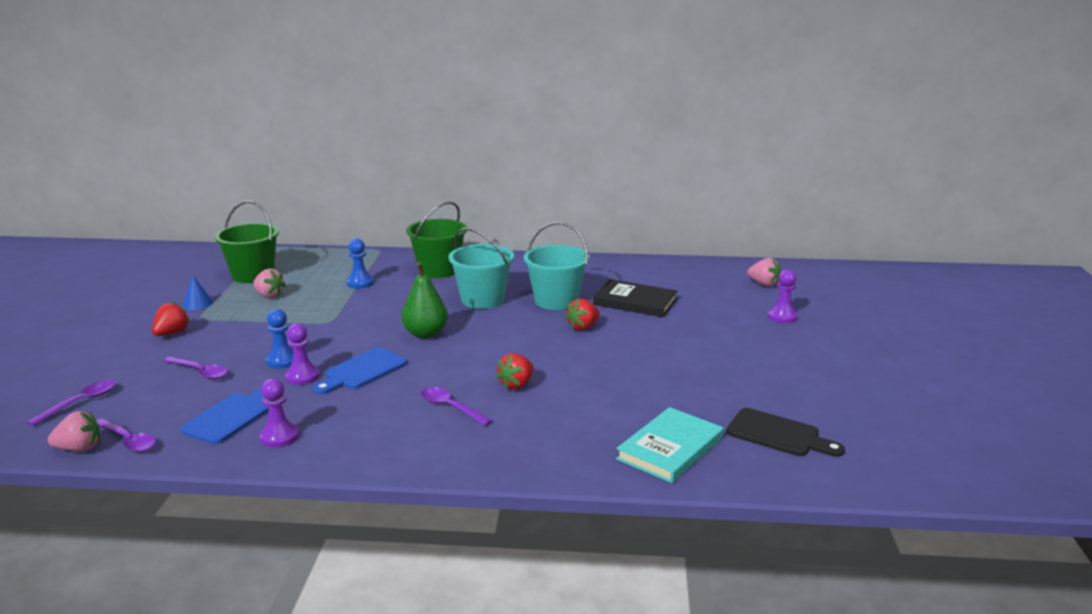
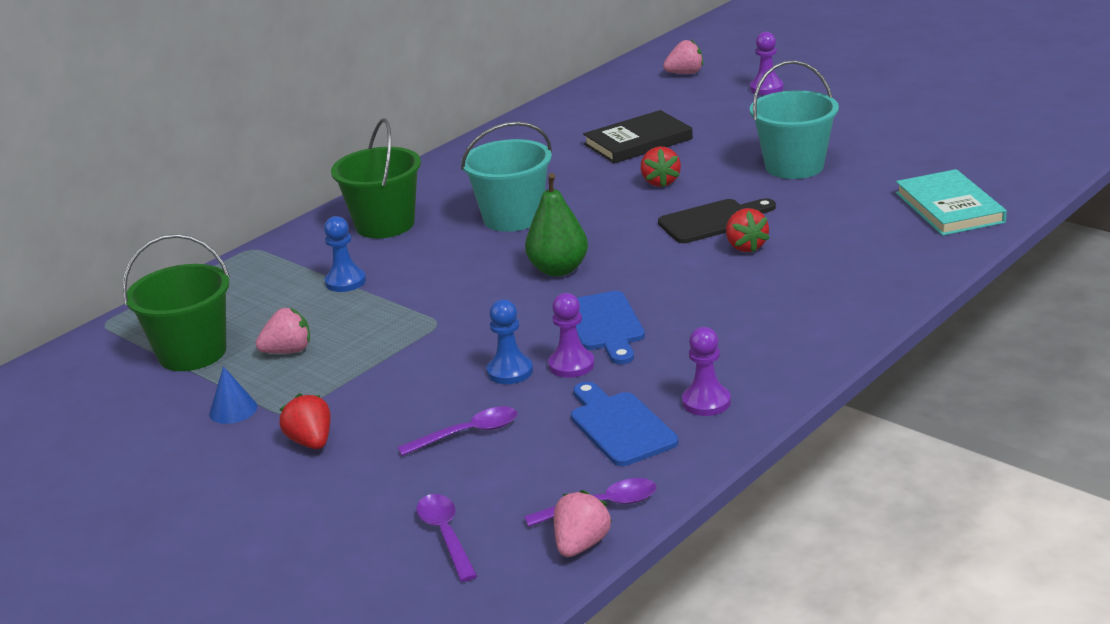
camera: 50 degrees left, 5 degrees up
(450, 407) = (753, 292): purple spoon -> none
(556, 301) = (576, 179): turquoise bucket -> turquoise bucket (794, 166)
(778, 434) = (974, 157): black cutting board -> black cutting board (712, 221)

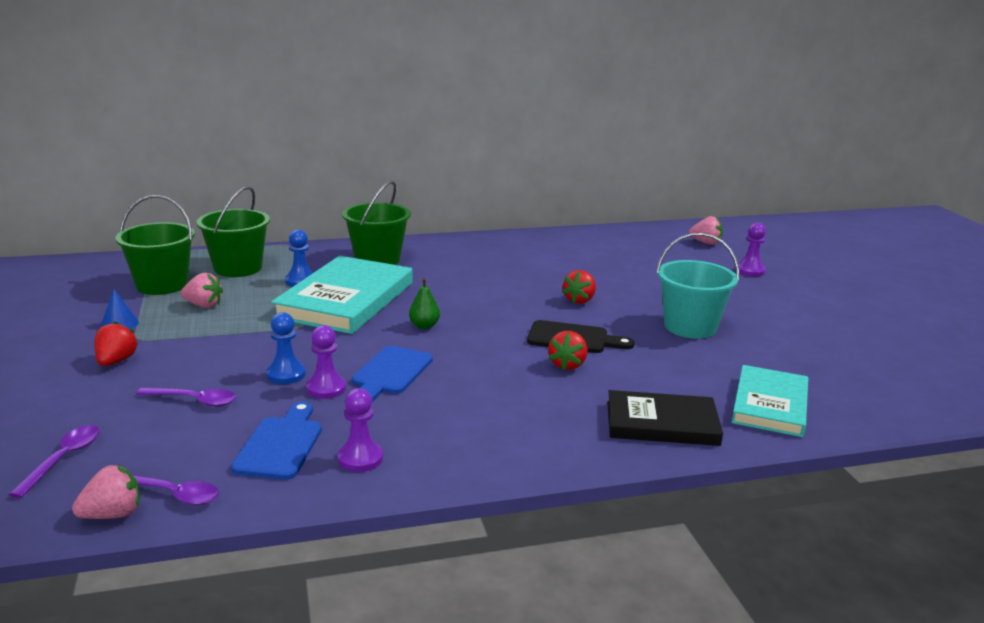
camera: 30 degrees right, 5 degrees down
(244, 299) = (238, 268): none -> green bucket
(433, 279) = (346, 300): none -> turquoise book
(513, 218) = (452, 284): turquoise bucket -> none
(558, 270) = (424, 326): green pear -> green pear, size x0.60
(638, 142) = (606, 271): black book -> black book (662, 423)

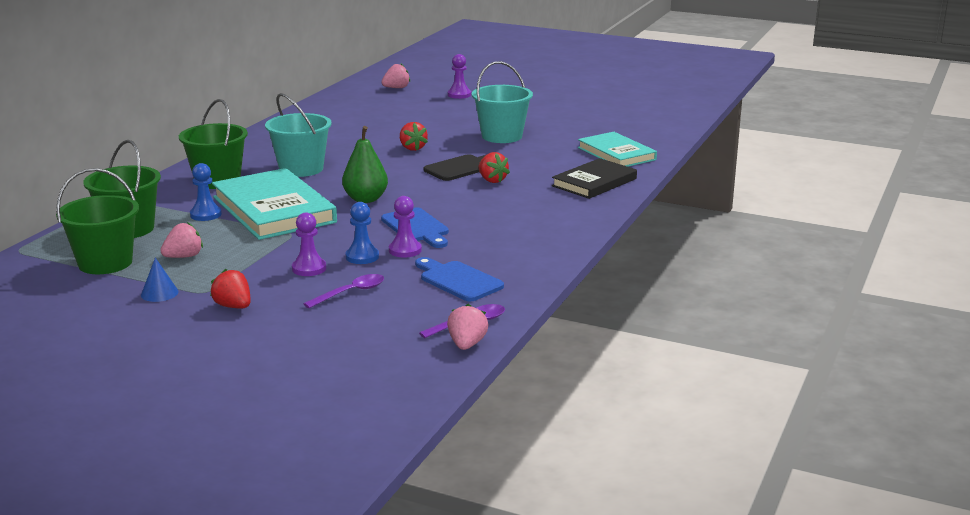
camera: 50 degrees left, 0 degrees up
(63, 459) = (367, 348): purple spoon -> none
(360, 458) = (511, 263): purple pawn -> purple pawn (309, 268)
(424, 326) = (365, 199): green pear -> green pear, size x1.66
(451, 277) = (301, 169): none -> turquoise bucket

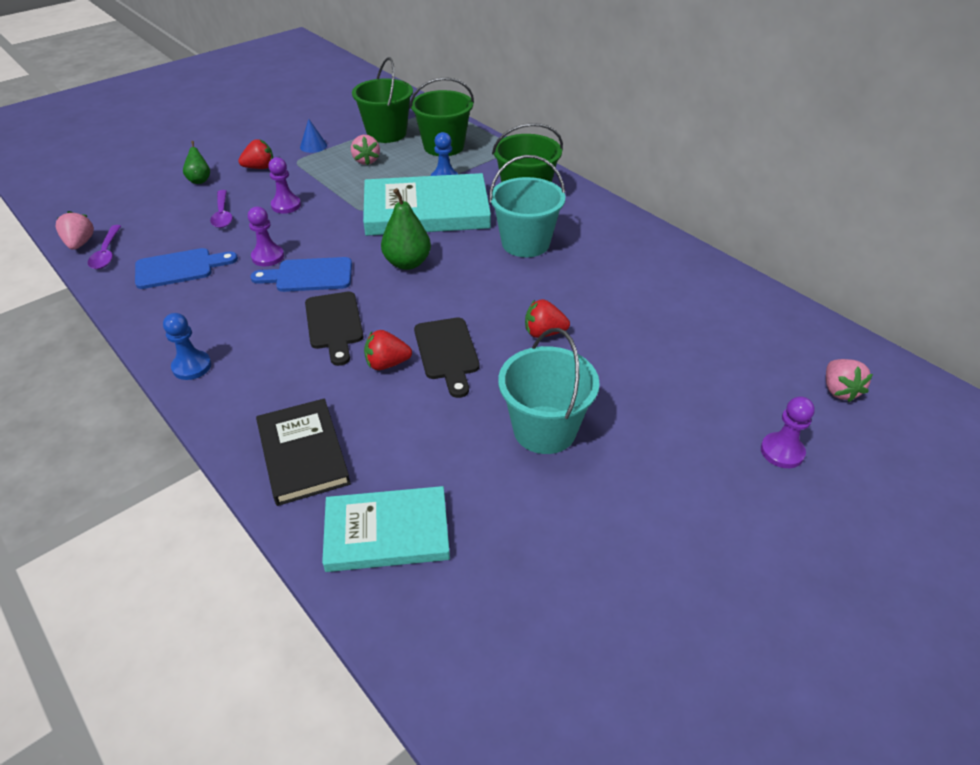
camera: 115 degrees right, 20 degrees up
(286, 330) = (200, 180): none -> green pear
(362, 257) = (279, 233): blue pawn -> blue pawn (192, 366)
(467, 344) = (80, 243): pink strawberry -> pink strawberry turned 135 degrees counterclockwise
(468, 204) = (334, 324): none -> black cutting board

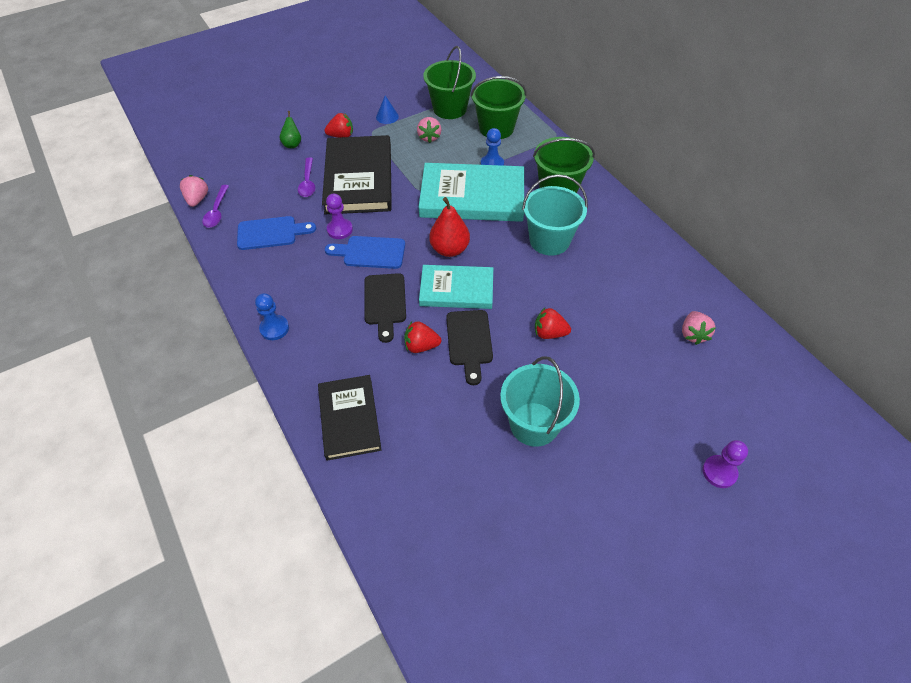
camera: 10 degrees right, 10 degrees up
(286, 205) = (359, 178): purple pawn -> black book
(387, 532) = (403, 495): turquoise book -> turquoise book (456, 289)
(407, 263) = (449, 249): green pear -> red pear
(839, 390) = (782, 422): pink strawberry -> pink strawberry (693, 334)

